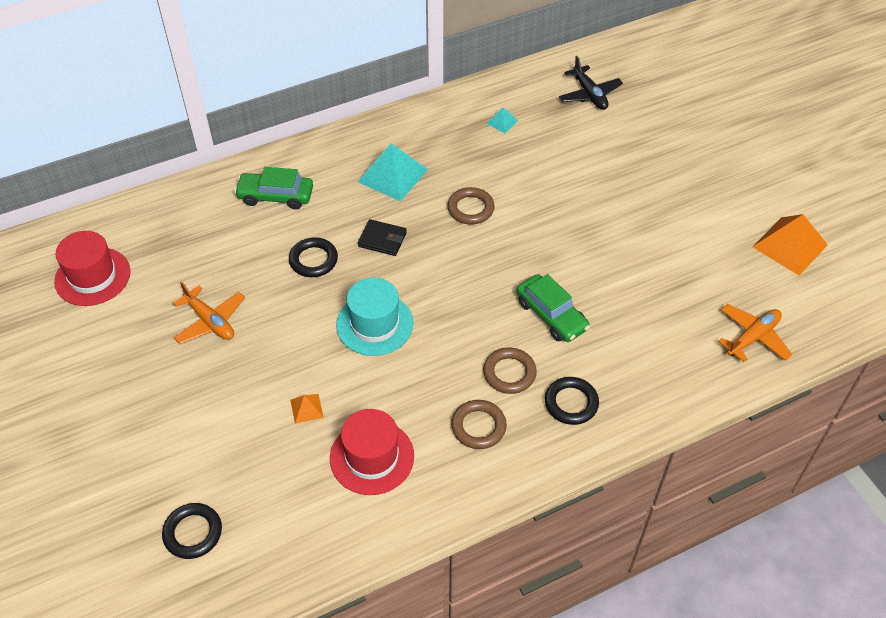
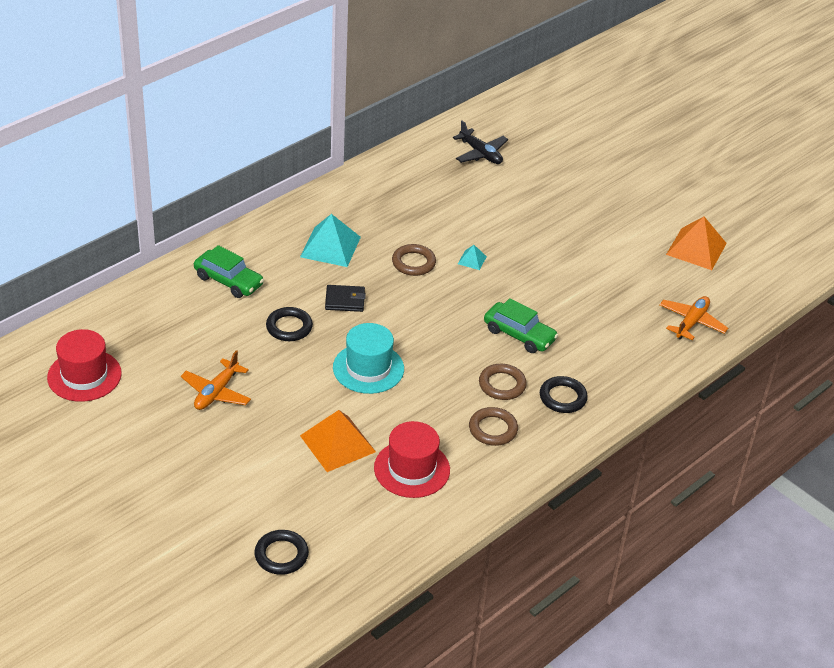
camera: 20 degrees left, 10 degrees down
(210, 321) = (216, 392): orange plane -> orange plane turned 90 degrees clockwise
(275, 196) = (228, 281): green car -> green car turned 135 degrees counterclockwise
(306, 408) = (337, 443): orange pyramid -> orange pyramid, size x2.11
(502, 122) = (411, 187): turquoise pyramid -> turquoise pyramid (472, 260)

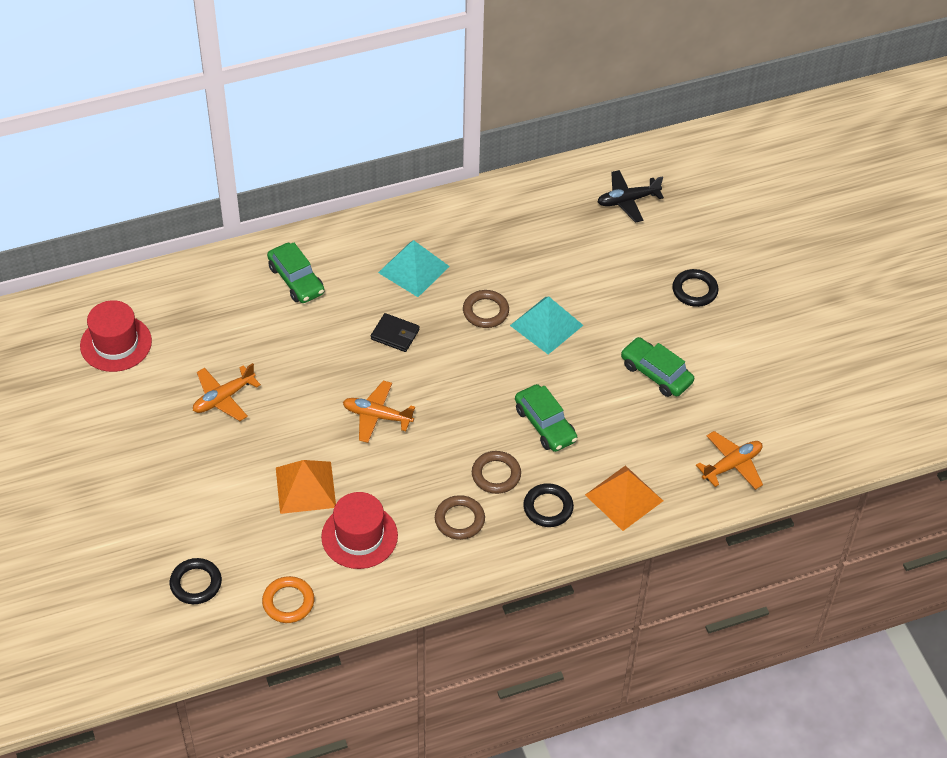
camera: 25 degrees right, 10 degrees up
(289, 327) = (326, 348): black ring -> black ring (694, 290)
(368, 368) = (377, 416): turquoise hat -> orange plane
(379, 543) = (288, 602): none -> orange ring
(472, 260) = (546, 325): turquoise pyramid -> turquoise pyramid, size x2.11
(480, 153) = (628, 200): black plane -> black plane turned 90 degrees clockwise
(586, 272) = (656, 373): none -> green car
(696, 249) = (792, 380): orange pyramid -> orange pyramid (624, 498)

